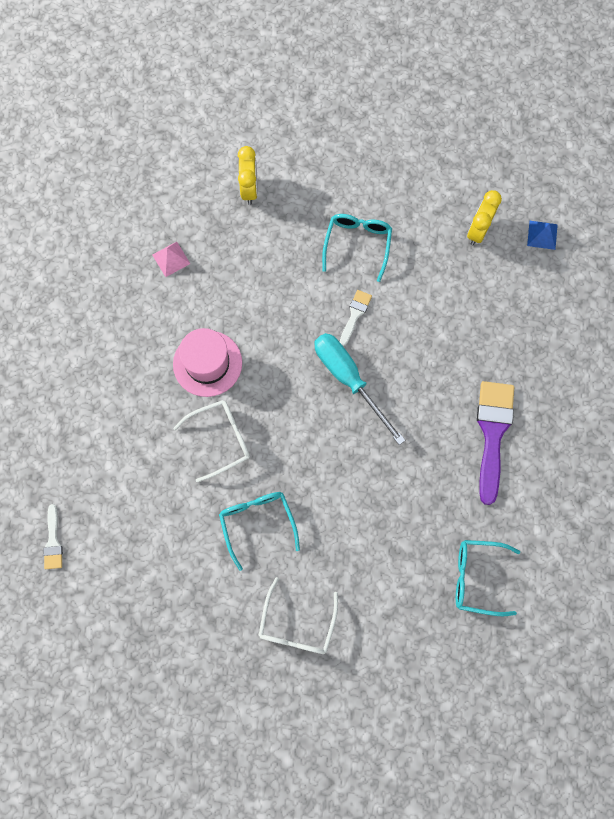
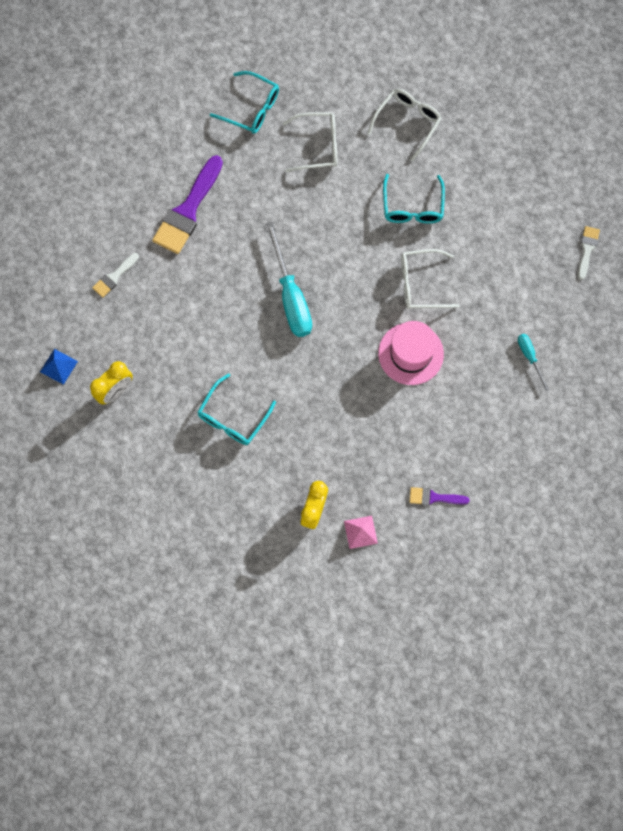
camera: 160 degrees left, 0 degrees up
(86, 401) = (529, 357): none -> turquoise screwdriver
(141, 237) = (434, 497): none -> purple brush
(171, 259) = (413, 465): pink pyramid -> pink pyramid (360, 532)
(355, 315) = (262, 352): white brush -> white brush (114, 277)
(386, 558) = (318, 146): none -> white glasses

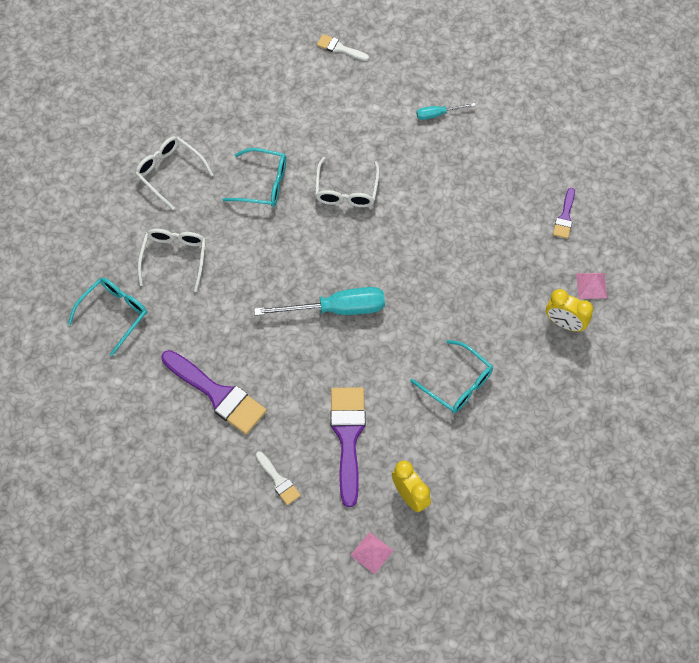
camera: 80 degrees left, 10 degrees down
(59, 366) = (372, 552): blue pyramid -> pink pyramid
(164, 328) = (348, 437): none -> purple brush
(411, 353) = (417, 212): pink hat -> none

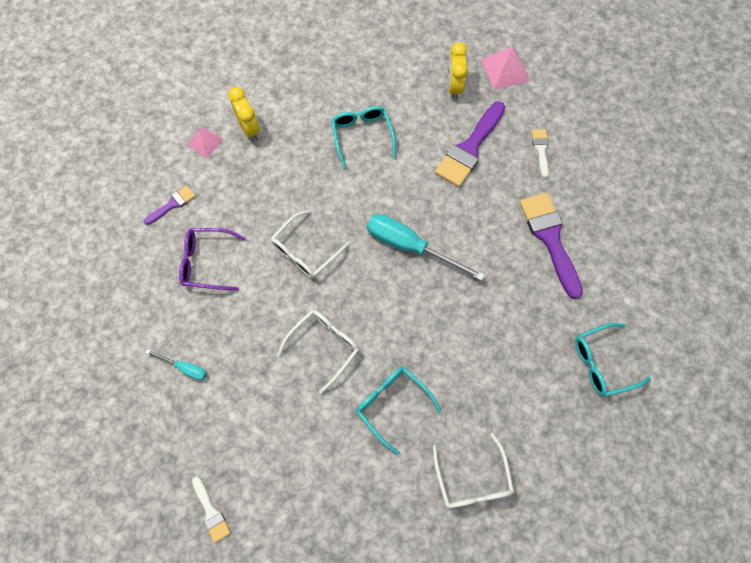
camera: 145 degrees left, 5 degrees up
(174, 257) = (518, 383): white glasses -> white glasses (305, 251)
(372, 552) = (505, 70): pink pyramid -> pink pyramid, size x1.55
(492, 192) = (207, 262): none -> purple glasses

